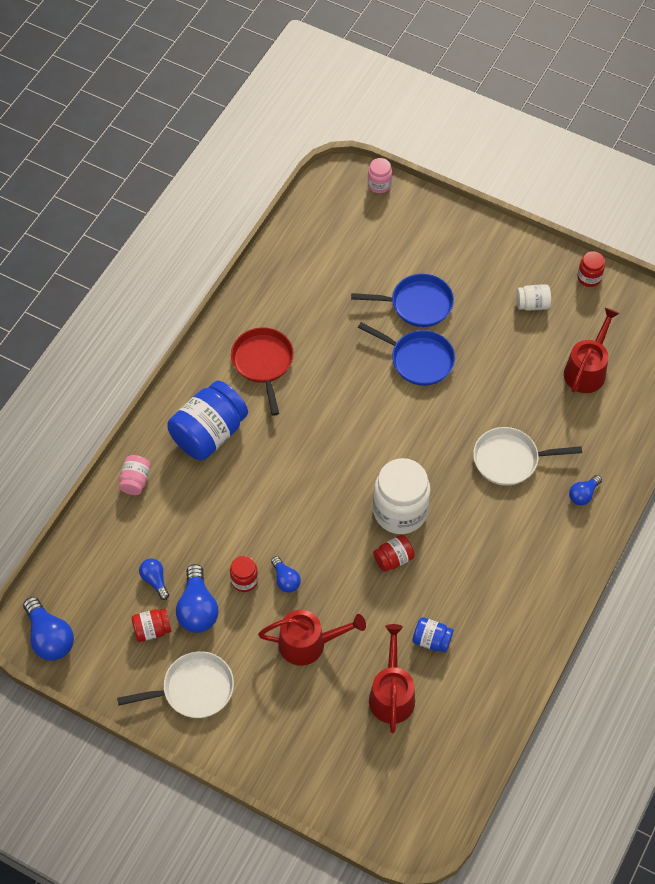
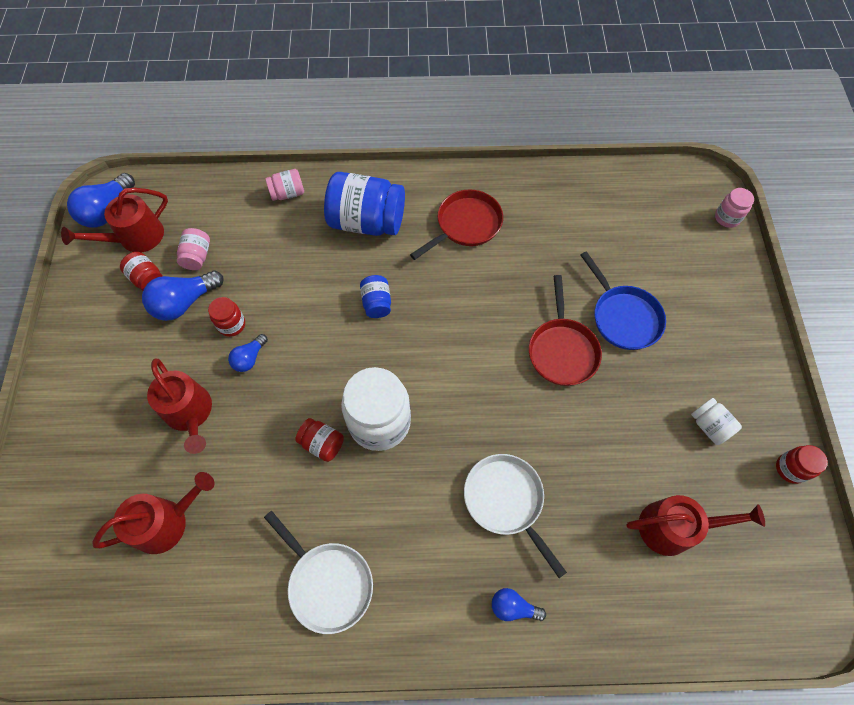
camera: 60 degrees right, 5 degrees up
(98, 624) = (135, 237): none -> red watering can
(155, 580) = (197, 256): blue light bulb -> pink jar
(194, 689) = (101, 341): white pan -> white pan (328, 583)
(418, 359) = (562, 350): blue pan -> red pan
(431, 640) = (247, 530): blue jar -> blue jar (377, 303)

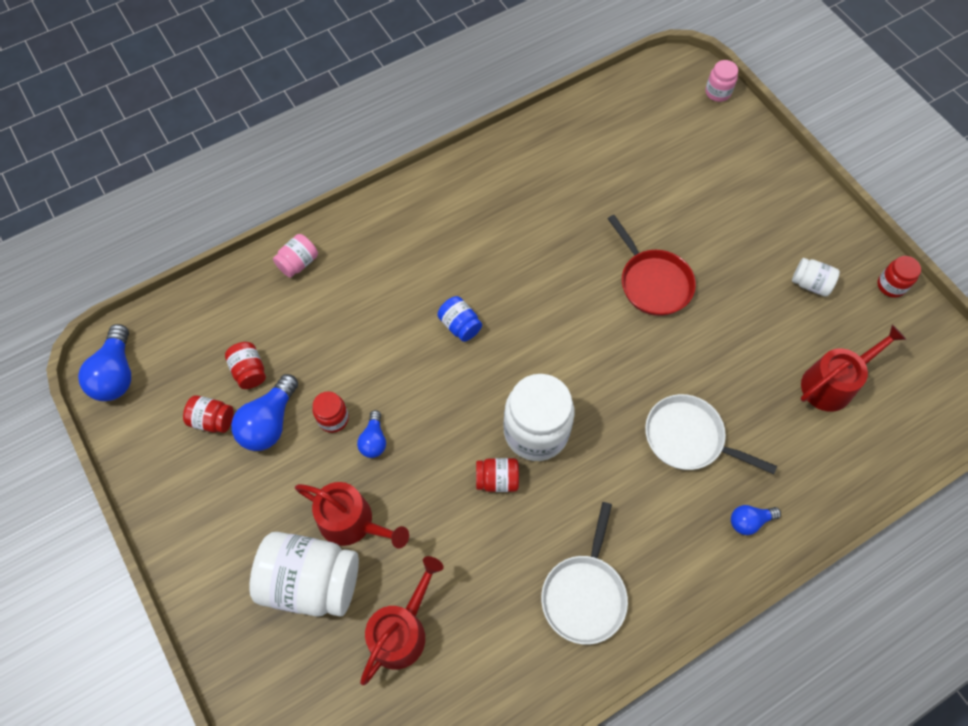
camera: 30 degrees left, 0 degrees up
(129, 441) = (311, 581): none -> white jar
(135, 237) = (168, 385): red watering can -> none
(197, 256) = (249, 371): pink jar -> red jar
(328, 583) = (584, 594): white pan -> white pan turned 90 degrees clockwise
(367, 221) = (397, 252): blue jar -> none
(465, 225) = (494, 210): red pan -> none
(623, 317) = (686, 226): blue pan -> none

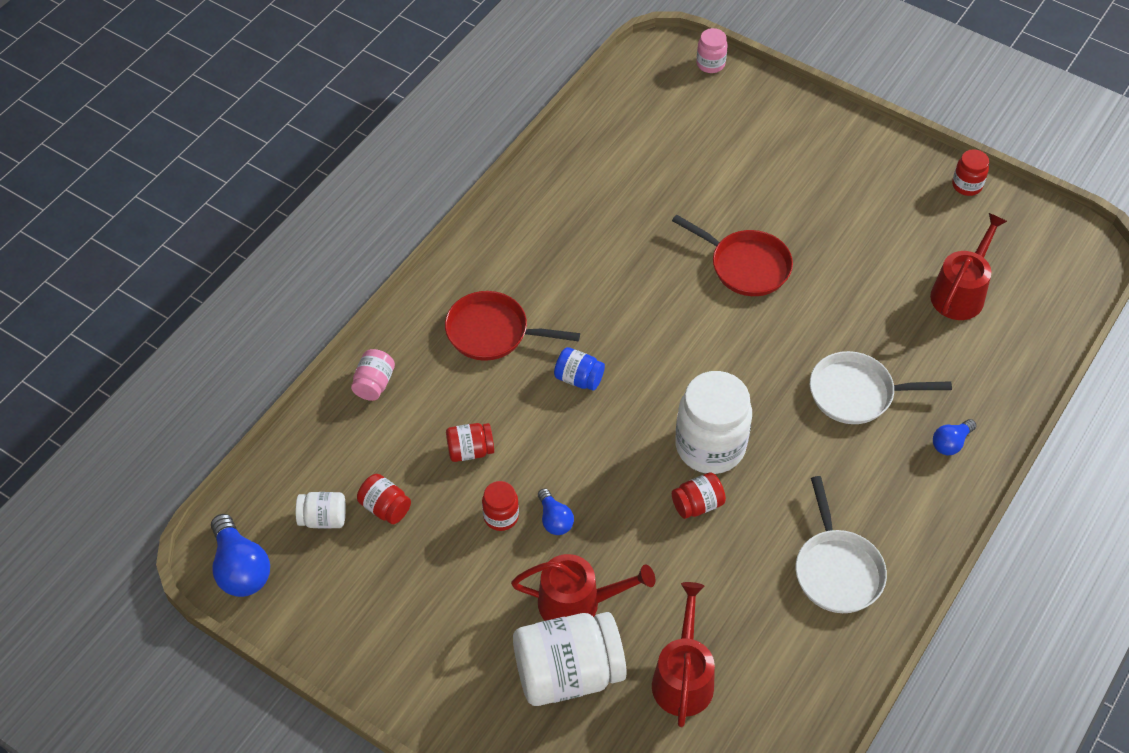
camera: 25 degrees left, 10 degrees down
(212, 420) = (374, 569): red jar -> red jar (470, 450)
(269, 422) = (436, 547): blue light bulb -> none
(413, 257) = (492, 332): none -> red pan
(810, 284) = (894, 211): white jar -> white jar (323, 518)

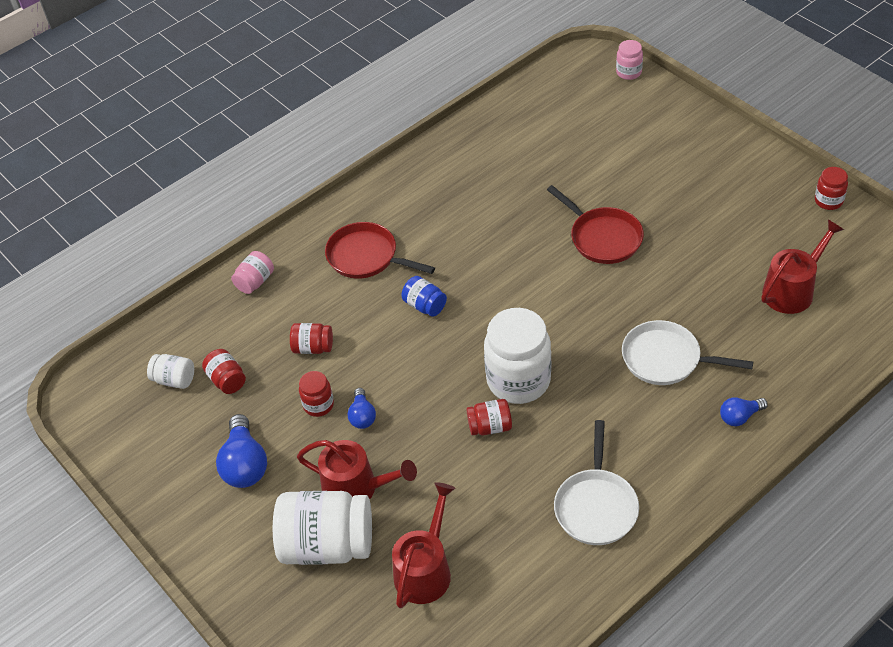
camera: 20 degrees right, 5 degrees down
(240, 568) = (95, 406): blue light bulb -> blue light bulb (245, 464)

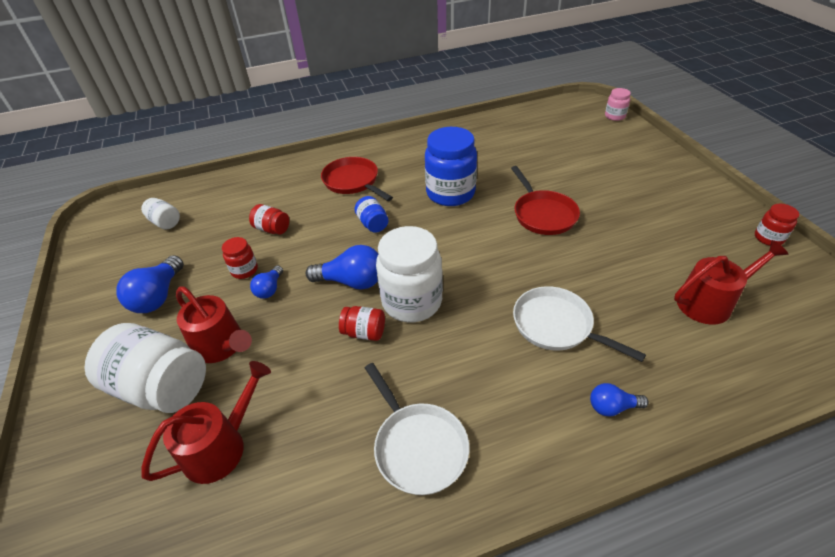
camera: 20 degrees right, 5 degrees down
(227, 380) = (197, 233): red jar -> none
(255, 281) = (268, 177): pink jar -> none
(444, 379) = (352, 281): none -> blue light bulb
(490, 240) = (450, 193): none -> blue jar
(596, 506) = (418, 446): white pan -> white pan turned 60 degrees counterclockwise

